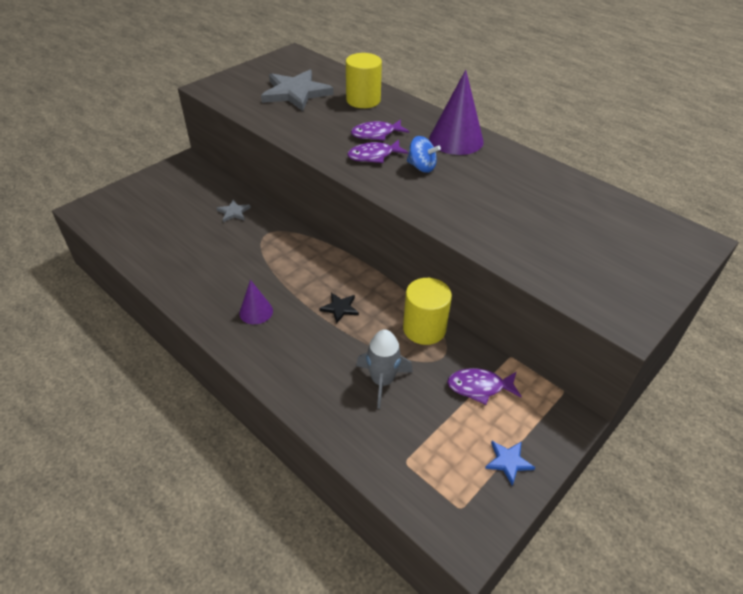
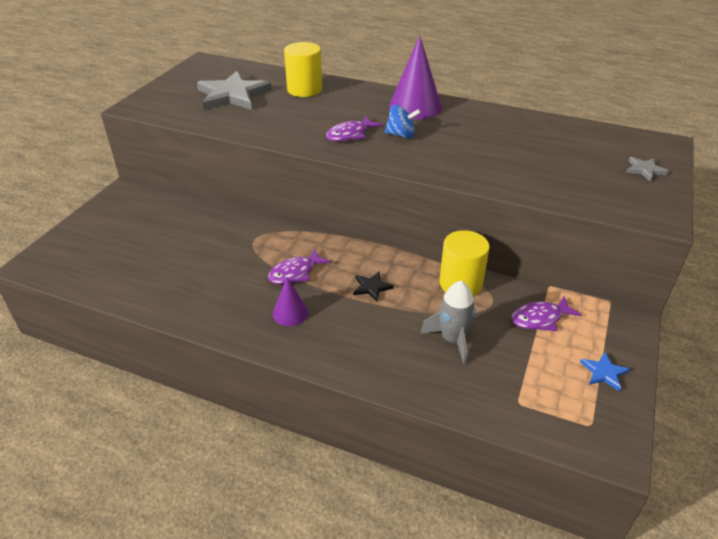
camera: 20 degrees left, 5 degrees down
(233, 212) = (207, 227): grey star -> grey star (645, 170)
(376, 134) = (338, 116): purple fish -> purple fish (295, 273)

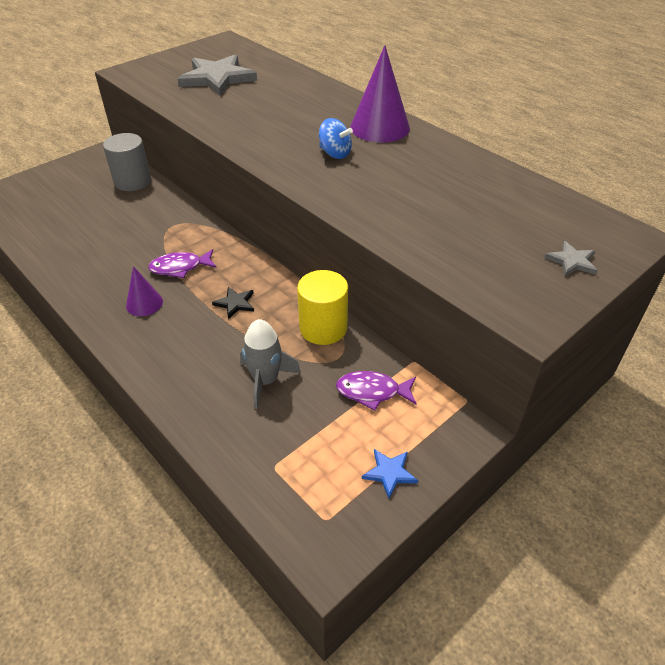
camera: 25 degrees right, 5 degrees up
(179, 211) = (133, 181): none -> grey cylinder
(304, 89) = (288, 86): yellow cylinder -> none
(350, 134) = (285, 141): purple fish -> none

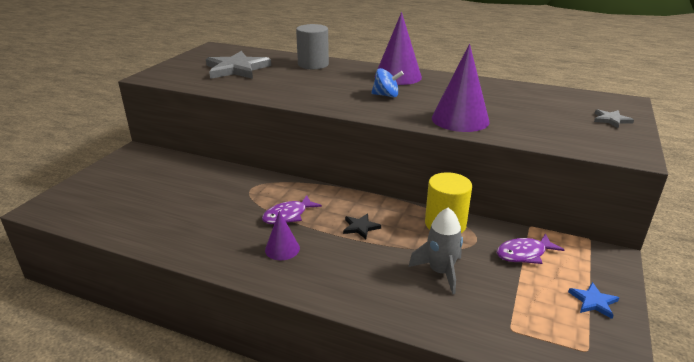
camera: 25 degrees left, 15 degrees down
(133, 181) = (183, 166): grey cylinder -> grey cylinder (313, 64)
(380, 210) = (460, 119): none -> purple cone

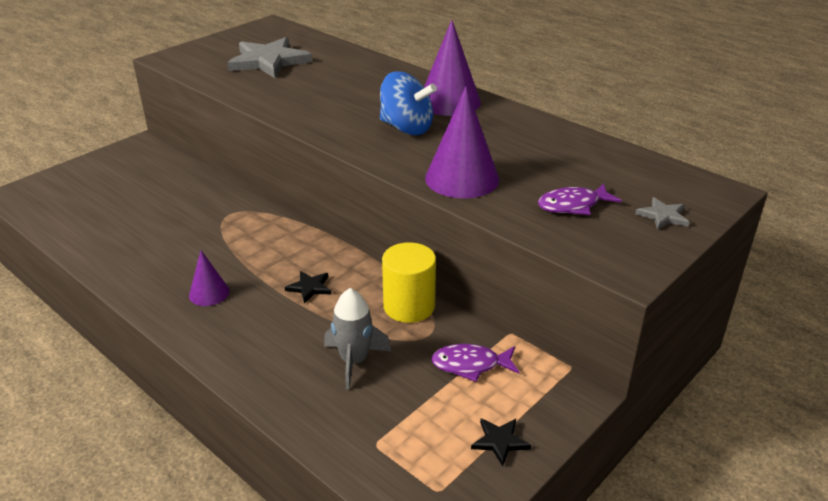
camera: 20 degrees right, 5 degrees up
(288, 215) = (243, 255): purple fish -> purple fish (573, 205)
(313, 64) = (362, 68): grey cylinder -> none
(386, 95) = (406, 128): blue spinning top -> blue spinning top, size x1.57
(593, 301) = (500, 441): blue star -> black star

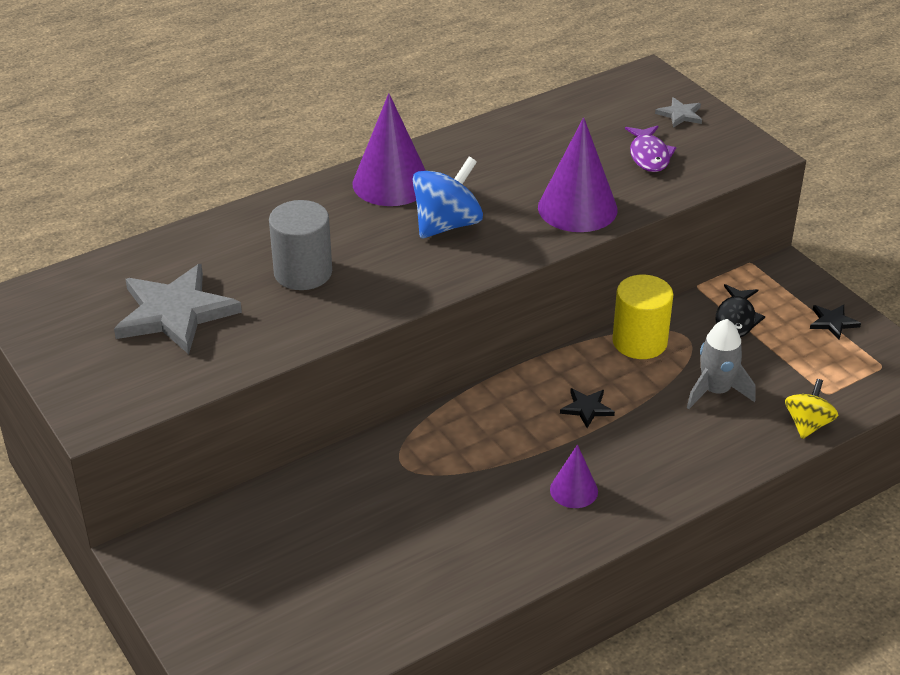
camera: 75 degrees left, 5 degrees up
(321, 431) = (807, 424): none -> yellow spinning top
(324, 89) = (303, 272): none -> grey cylinder
(470, 365) = (736, 319): purple fish -> black fish

